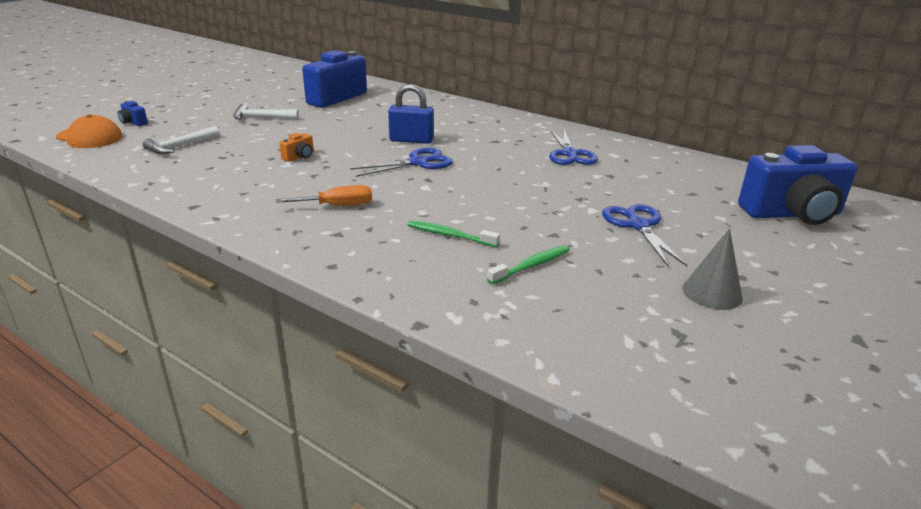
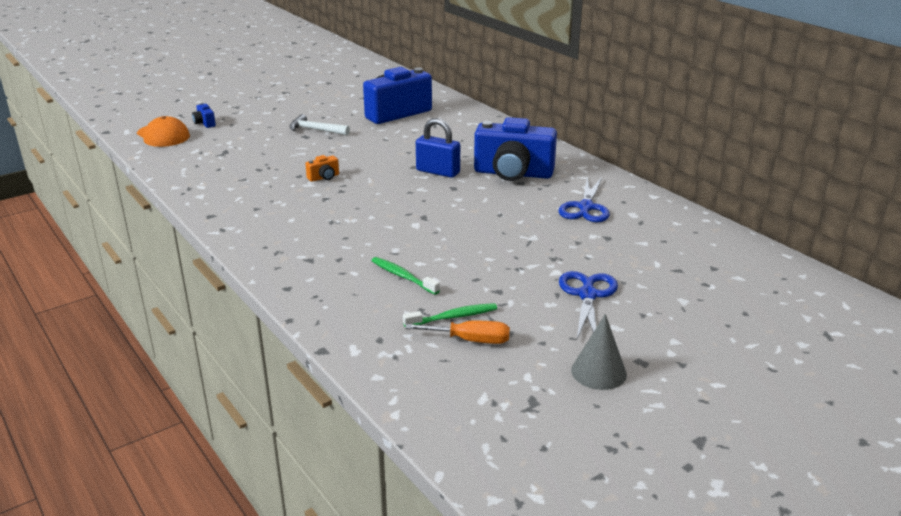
camera: 20 degrees right, 0 degrees up
(180, 146) = (230, 154): white hammer -> none
(338, 206) = (326, 233): orange screwdriver -> orange screwdriver (471, 340)
(418, 162) = (427, 198): blue scissors -> none
(792, 214) = (766, 309): blue camera -> blue camera (513, 173)

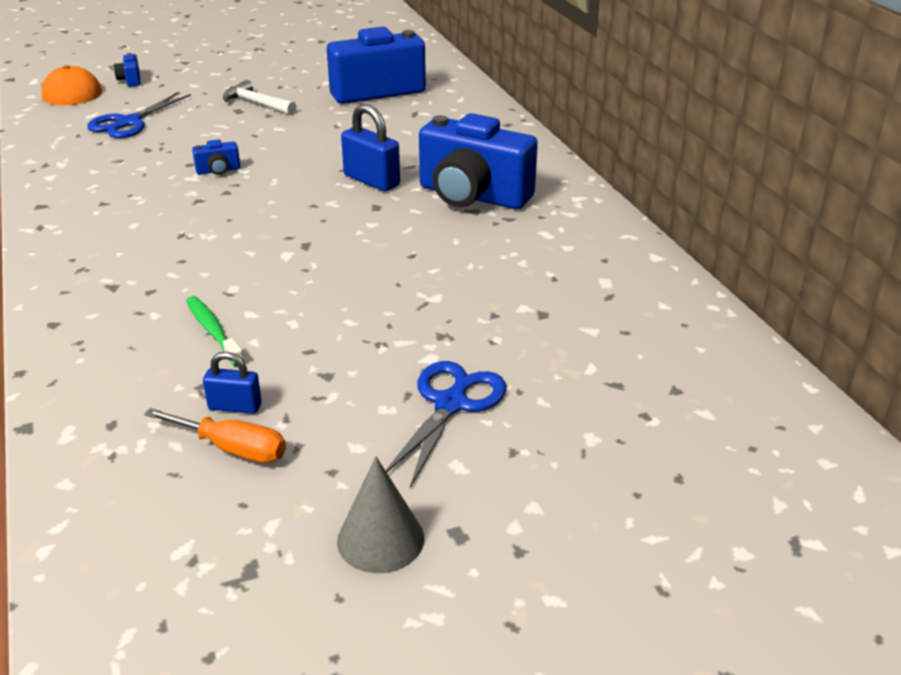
camera: 15 degrees right, 5 degrees up
(324, 177) = (218, 170): orange camera -> blue camera
(453, 317) = (235, 406): green toothbrush -> blue padlock
(585, 207) = (541, 261): blue scissors -> blue scissors (129, 122)

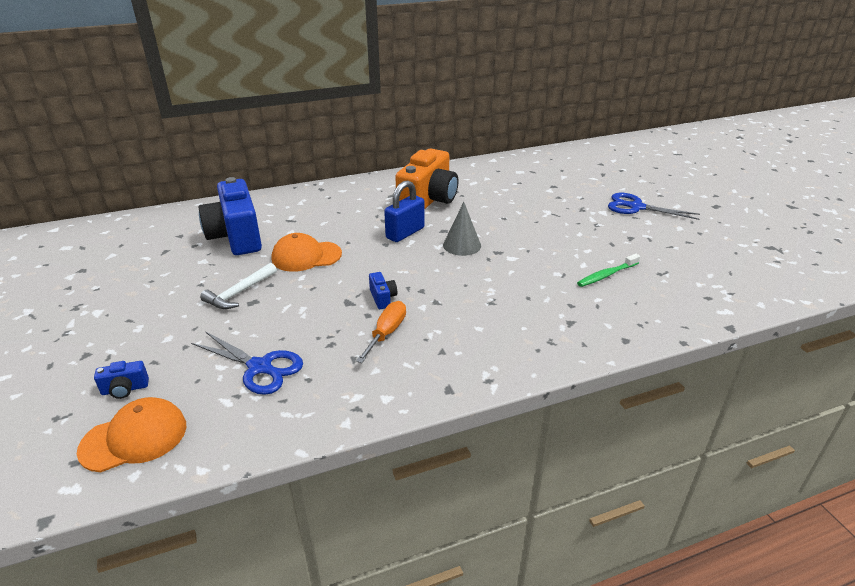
camera: 90 degrees left, 0 degrees up
(232, 449) = (702, 258): orange screwdriver -> orange screwdriver (386, 333)
(235, 406) = (670, 261): blue padlock -> none
(323, 127) = (306, 256): none -> orange cap
(380, 539) = (731, 220): grey cone -> grey cone (462, 245)
(472, 196) = (428, 201): blue camera -> orange camera

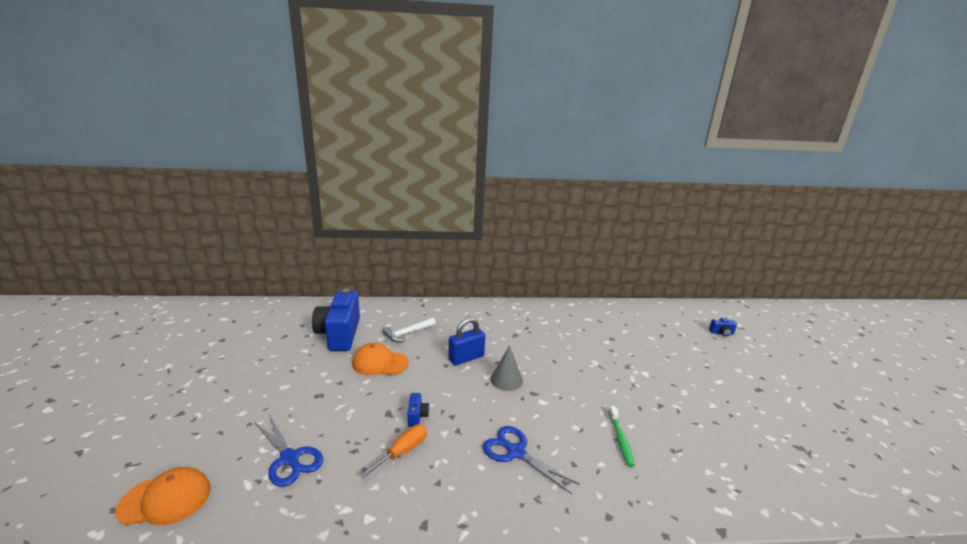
camera: 15 degrees right, 10 degrees down
(125, 389) = (186, 452): blue camera -> blue camera (721, 333)
(239, 293) = (314, 384): white hammer -> white hammer (408, 333)
(428, 201) = (499, 332): orange camera -> none
(606, 275) = (620, 440): green toothbrush -> green toothbrush turned 75 degrees counterclockwise
(636, 207) = (679, 374): blue scissors -> blue scissors (516, 452)

